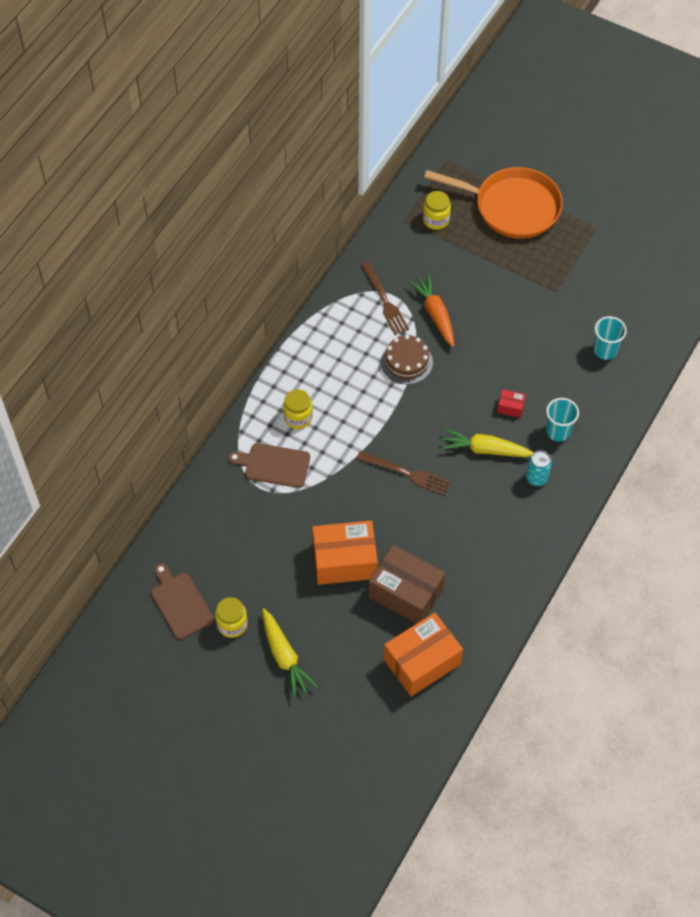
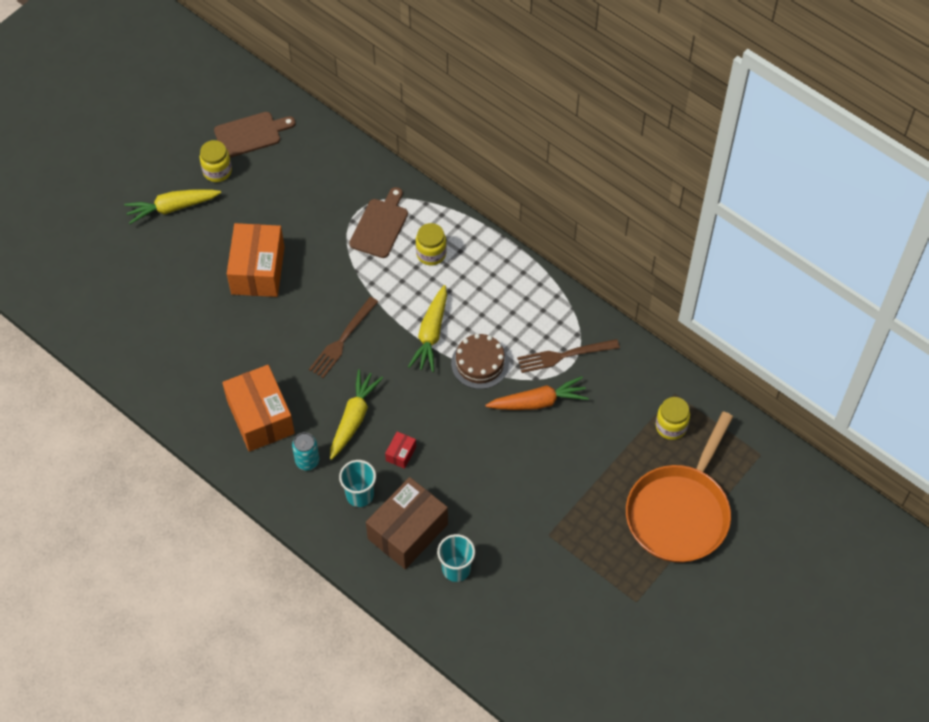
camera: 100 degrees right, 0 degrees up
(385, 404) = (431, 334): none -> yellow carrot
(406, 593) = (208, 316): brown box -> brown box (407, 531)
(422, 662) = (132, 318): orange box -> orange box (260, 417)

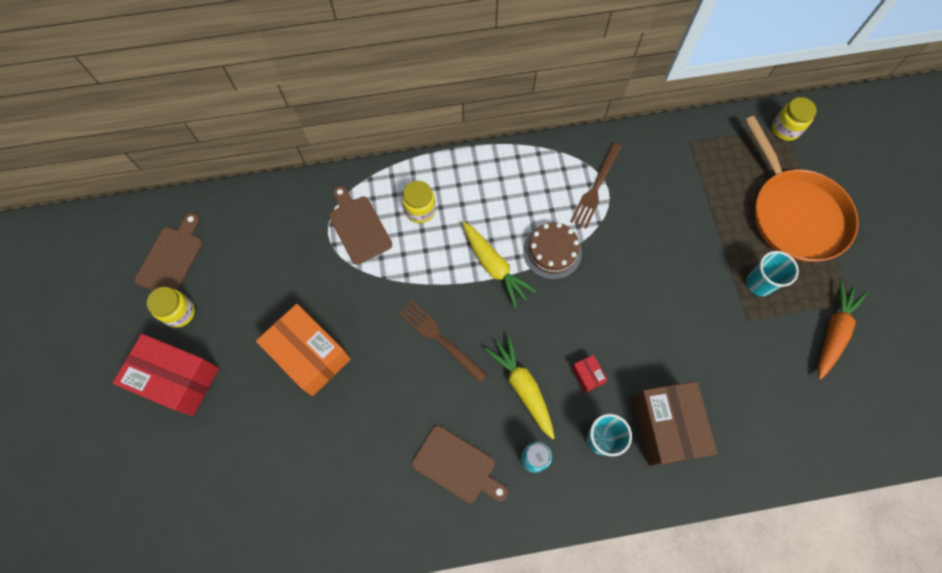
camera: 50 degrees left, 10 degrees up
(172, 208) = (177, 379): yellow carrot -> red box
(260, 417) = (457, 466): orange box -> brown cutting board
(342, 340) = (440, 339): brown fork -> brown fork turned 150 degrees clockwise
(456, 569) = (729, 415): turquoise cup -> turquoise cup (759, 283)
(538, 402) = (622, 236): orange carrot -> orange carrot (833, 332)
(671, 426) = (716, 164): yellow jar -> yellow jar (785, 129)

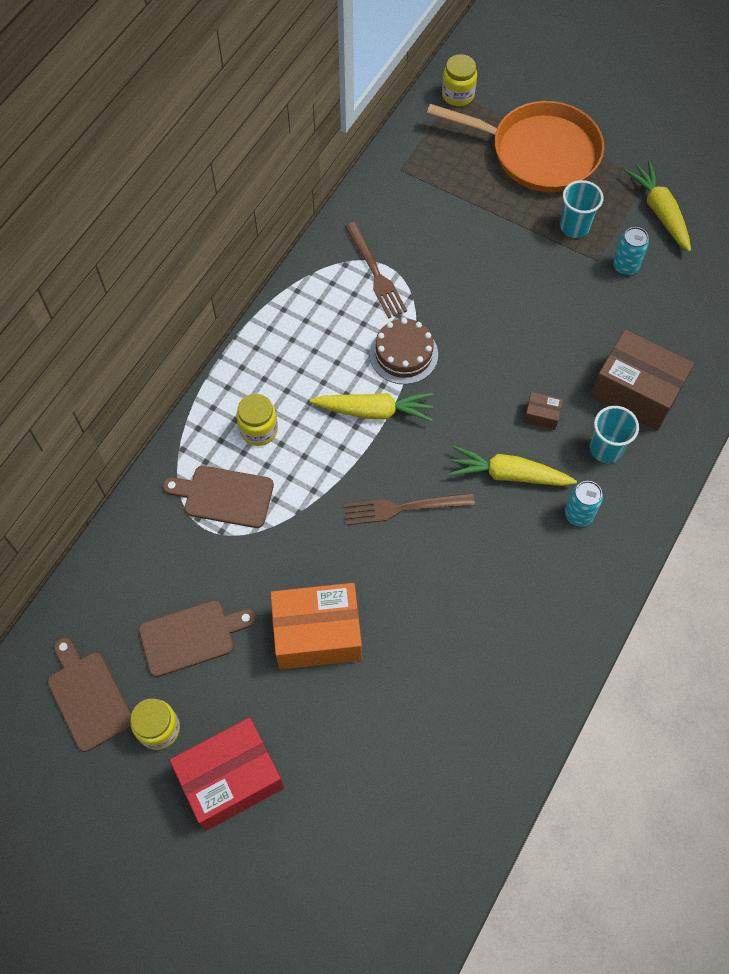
camera: 50 degrees left, 5 degrees down
(457, 466) = (534, 581): brown cutting board -> brown cutting board (191, 636)
(587, 375) = (541, 416): red box -> brown box
(762, 342) = (625, 266): none -> turquoise can
(833, 332) = (659, 211): orange carrot -> yellow carrot

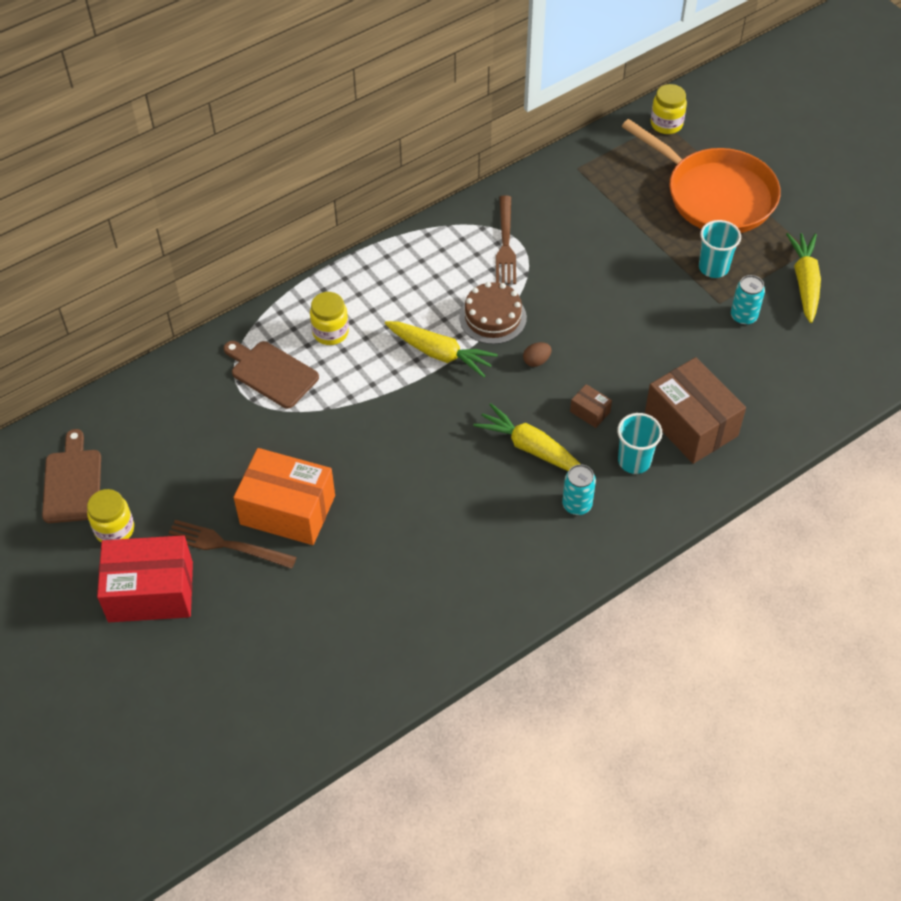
camera: 25 degrees right, 10 degrees down
(191, 636) = (182, 470): brown cutting board -> none
(403, 508) = (420, 440): brown fork -> brown fork (226, 545)
(467, 383) = (536, 361): none -> brown egg

